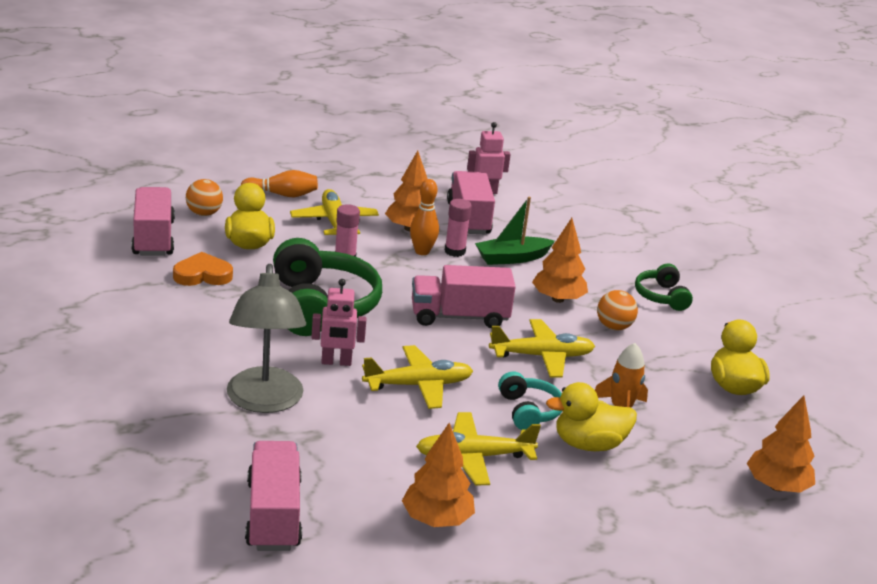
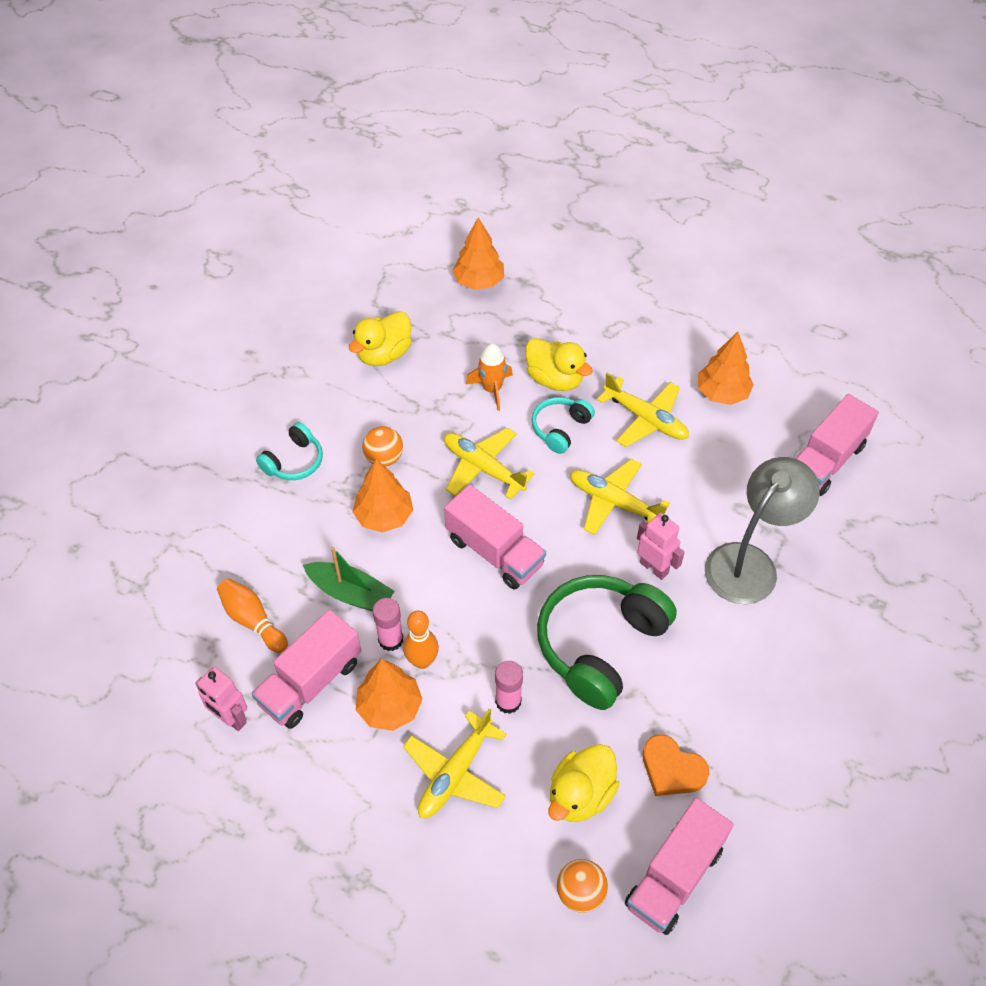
camera: 130 degrees left, 25 degrees up
(282, 195) = (457, 872): orange bowling pin -> orange bowling pin (253, 620)
(661, 296) = (294, 461): green headphones -> turquoise headphones

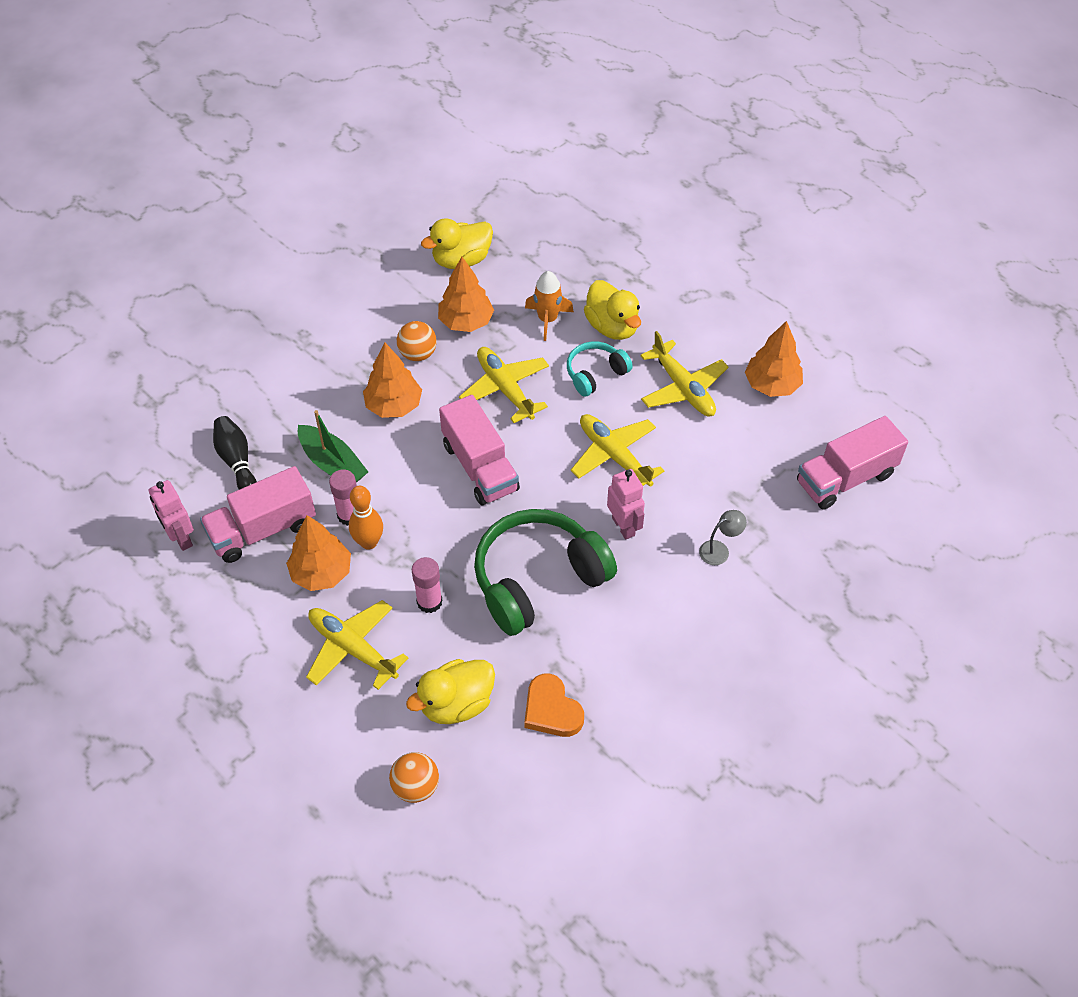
camera: 20 degrees right, 0 degrees up
(253, 620) = (237, 461): orange bowling pin -> black bowling pin
(294, 461) = (335, 334): turquoise headphones -> none
(455, 774) = (352, 648): yellow plane -> yellow plane turned 75 degrees clockwise
(478, 281) = (582, 216): orange tree -> orange tree (466, 322)
(674, 877) = (508, 803): pink truck -> none
(749, 562) = (719, 550): grey lamp -> grey lamp, size x0.40

